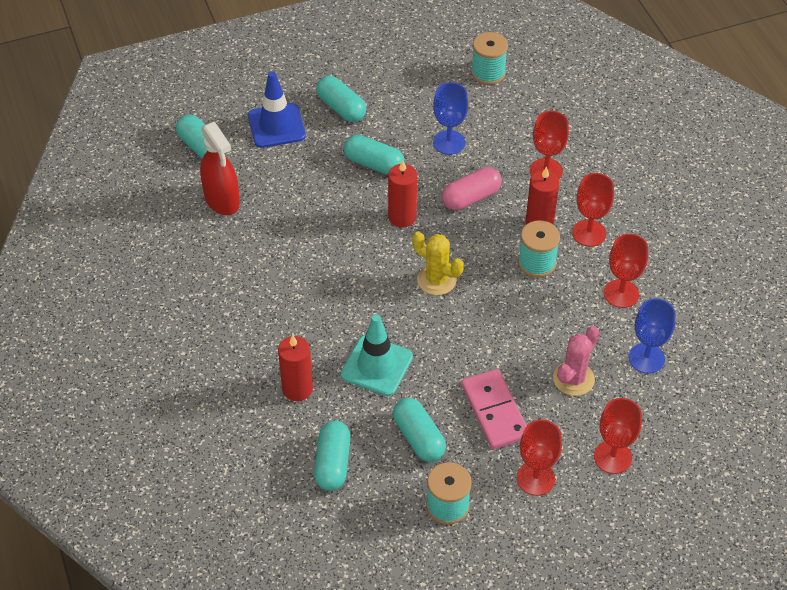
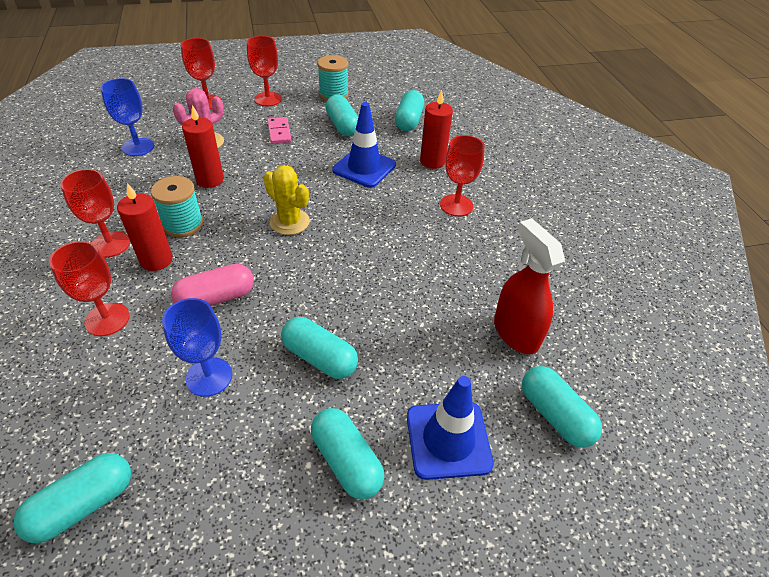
camera: 175 degrees left, 5 degrees down
(376, 366) = (364, 168): turquoise traffic cone -> blue traffic cone
(402, 217) = (304, 286): red candle -> red candle (210, 180)
(488, 73) = (83, 505): turquoise spool -> turquoise capsule
(495, 411) = (279, 132): pink domino -> pink domino, size x0.62
(621, 293) = (121, 191): red goblet -> red goblet (456, 205)

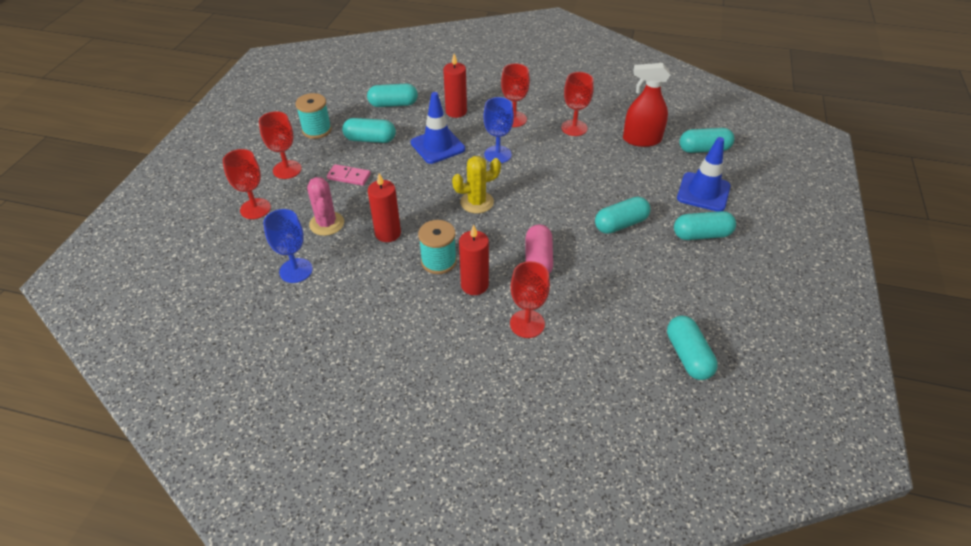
camera: 60 degrees left, 0 degrees up
(110, 244) = (435, 310): red goblet -> red goblet (574, 128)
(209, 377) = (611, 279): blue goblet -> blue goblet (497, 154)
(408, 121) = (393, 104): turquoise capsule -> turquoise capsule turned 45 degrees counterclockwise

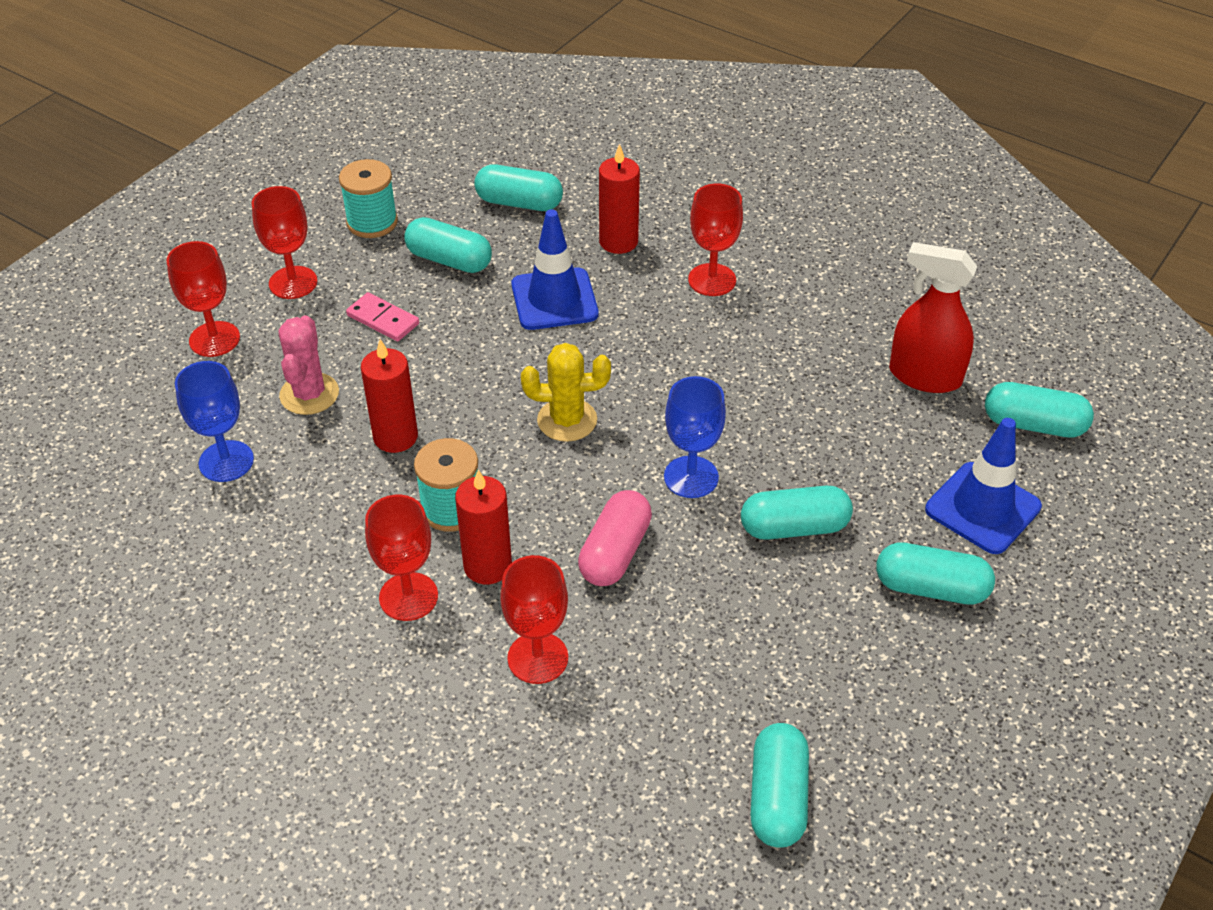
camera: 20 degrees right, 0 degrees up
(497, 154) = (648, 341): blue goblet -> blue goblet (691, 477)
(574, 128) = (811, 323): red goblet -> red goblet (408, 597)

